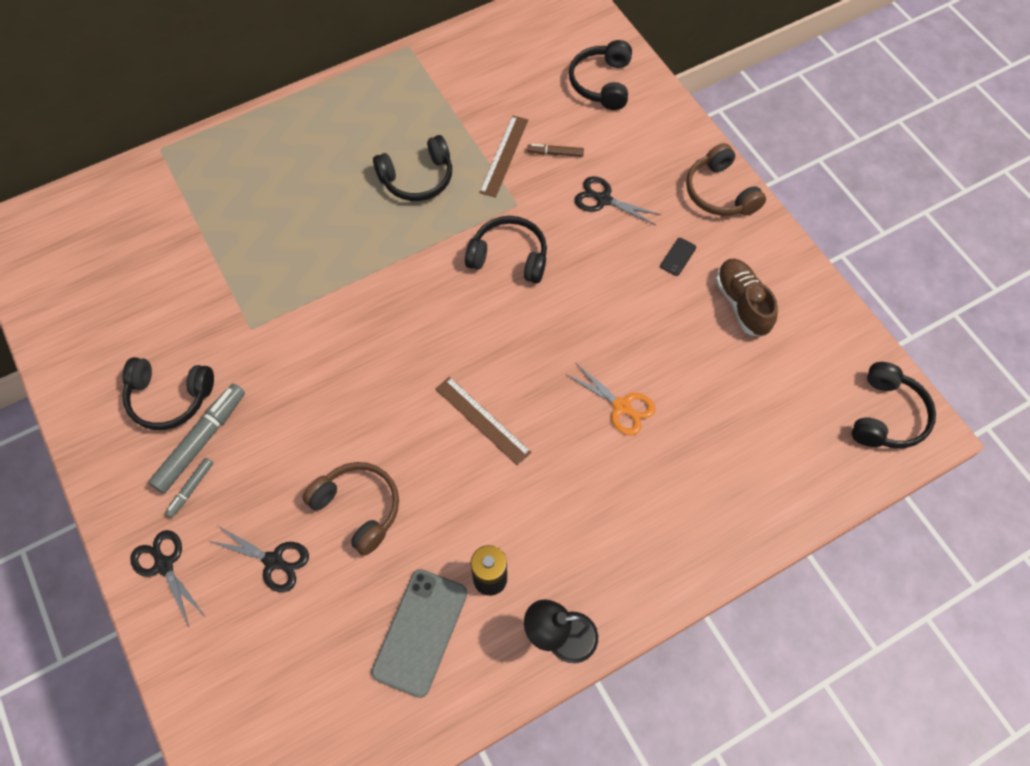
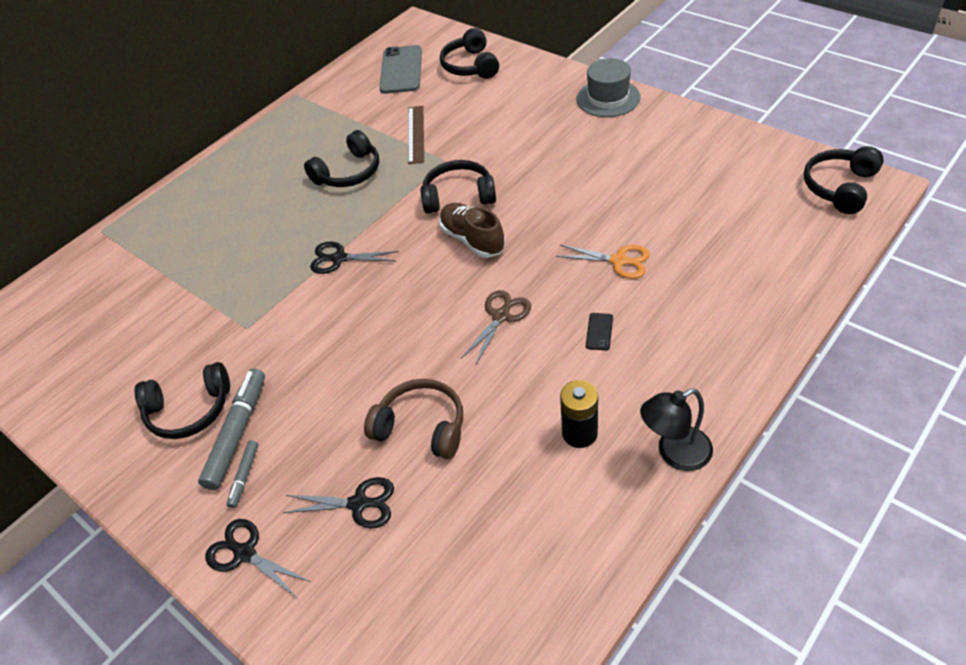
camera: 15 degrees left, 15 degrees down
(420, 632) = (538, 504): grey phone -> grey phone (401, 70)
(482, 420) = (501, 316): brown ruler -> brown scissors
(555, 153) = (458, 119): brown marker -> none
(603, 199) = (516, 133): black scissors -> black scissors (339, 258)
(678, 257) = (600, 148): black phone -> black phone (599, 331)
(720, 192) = (608, 98): brown headphones -> grey hat
(742, 304) = (673, 159): brown shoe -> brown shoe (472, 240)
(887, 416) = (840, 187): black headphones -> black headphones turned 150 degrees counterclockwise

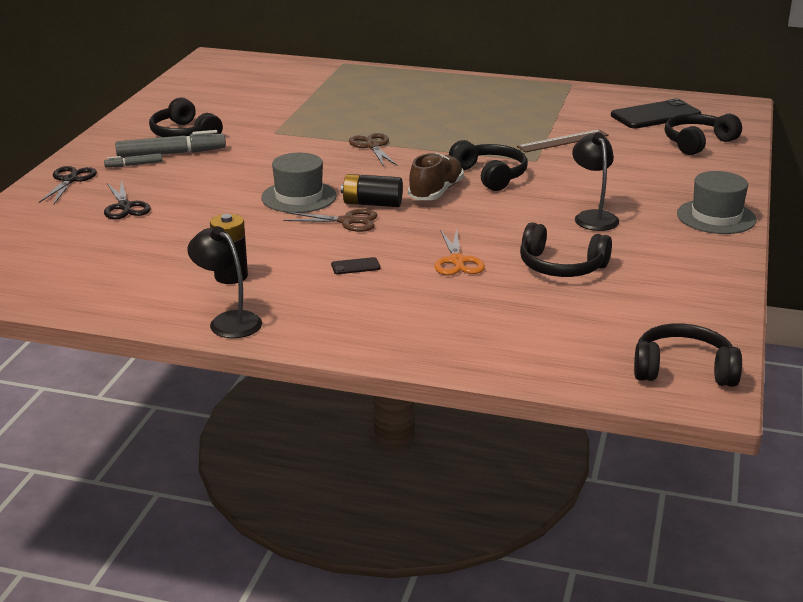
camera: 60 degrees right, 20 degrees down
(339, 258) = (372, 146): black scissors -> brown scissors
(349, 172) = (483, 126): black headphones -> black headphones (561, 266)
(401, 70) = (655, 115): grey phone -> black phone
(421, 427) = (207, 214): brown headphones -> none
(424, 341) = (299, 197): none -> grey hat
(472, 289) = (372, 204): none -> black battery
(574, 159) = (593, 217): none -> black lamp

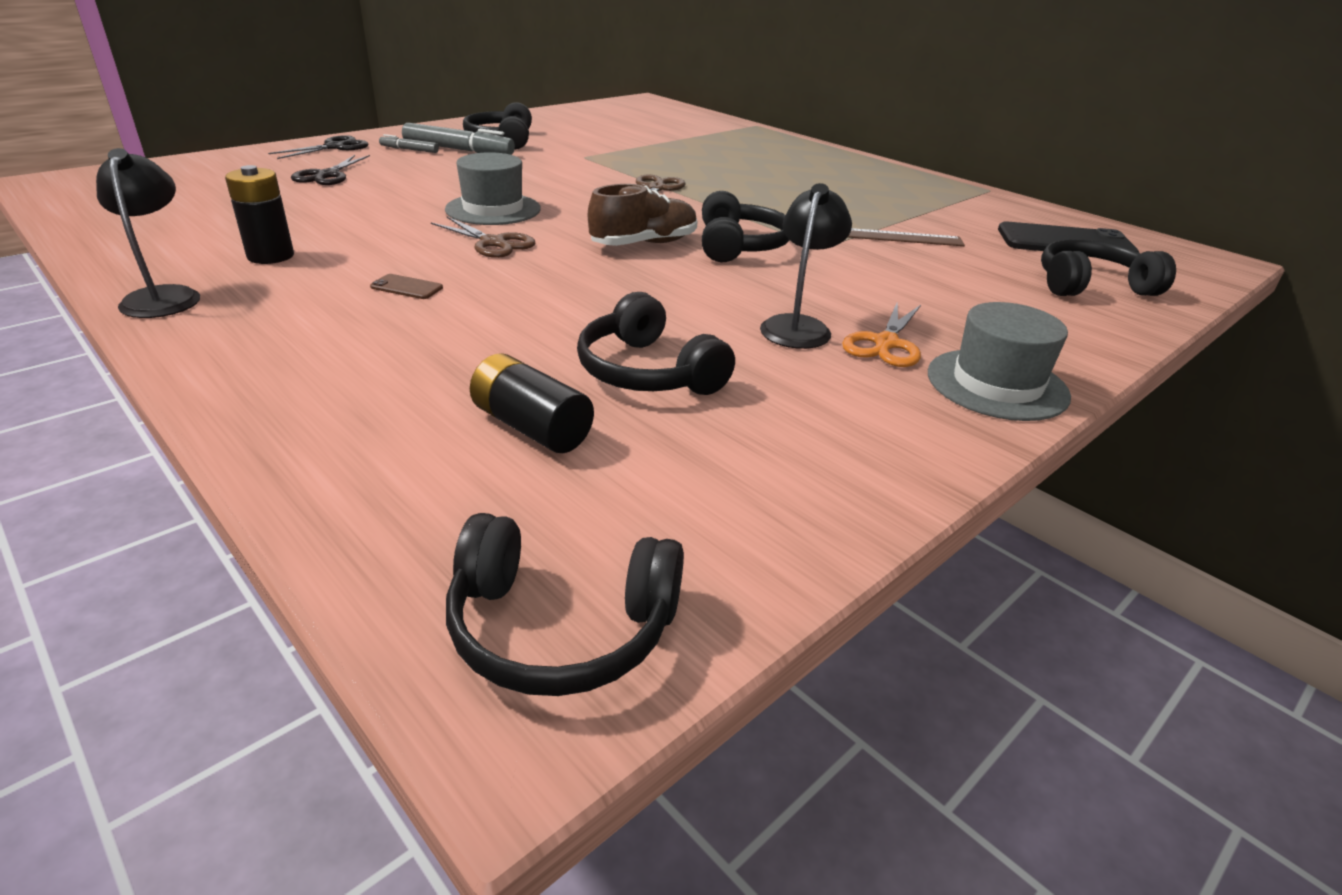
camera: 30 degrees right, 5 degrees up
(355, 266) = (407, 287): black phone -> brown phone
(372, 204) = (553, 235): black battery -> black battery (531, 427)
(457, 261) = (528, 320): orange scissors -> orange scissors (885, 344)
(683, 370) = (561, 627): black headphones -> black headphones turned 150 degrees clockwise

